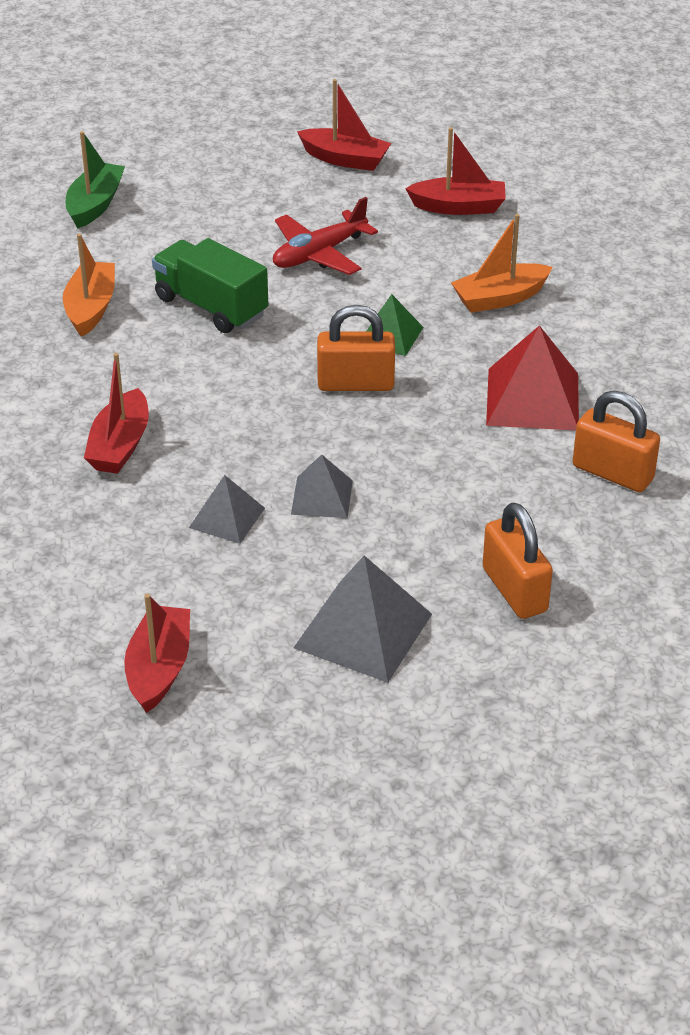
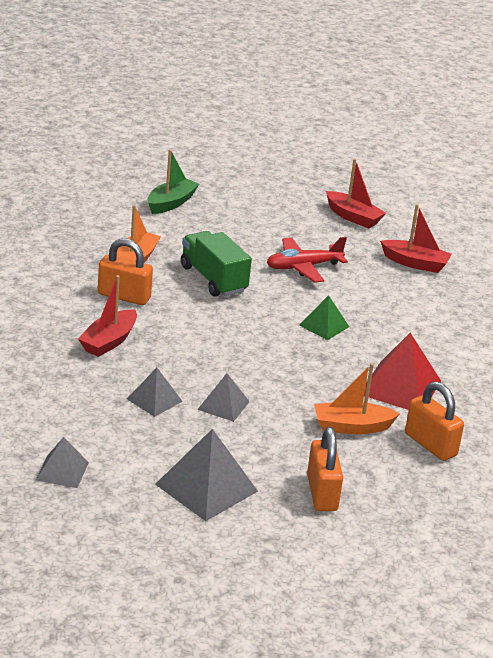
camera: 15 degrees right, 10 degrees down
(159, 668) = (62, 471): red boat -> grey pyramid
(355, 384) = (284, 347): orange padlock -> orange padlock (124, 296)
(500, 298) = (412, 323): orange boat -> orange boat (351, 427)

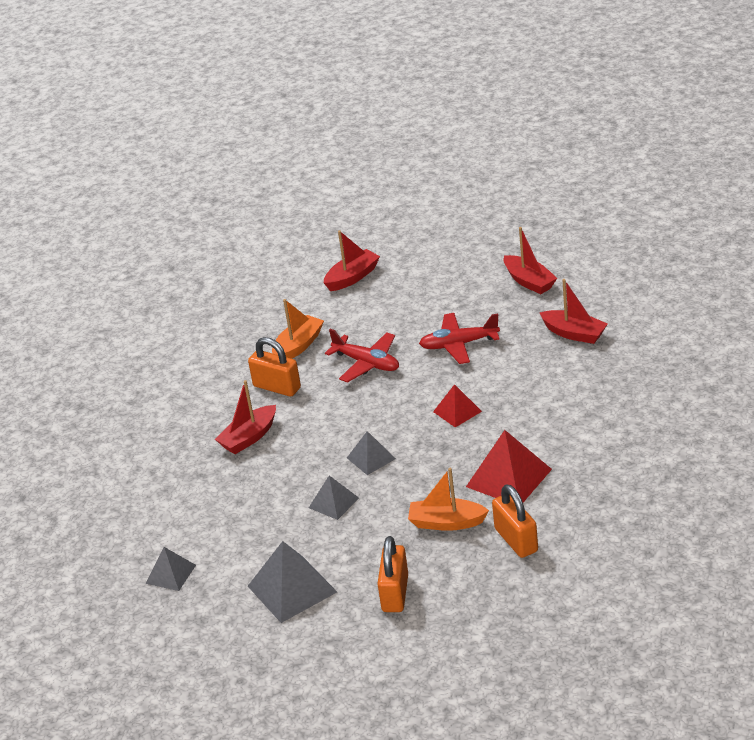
camera: 20 degrees right, 5 degrees up
(154, 400) = (272, 499): grey pyramid -> grey pyramid (371, 458)
(171, 203) = (352, 277): green boat -> red boat
(213, 279) = (367, 363): green truck -> red plane
(324, 326) = (457, 411): green pyramid -> red pyramid

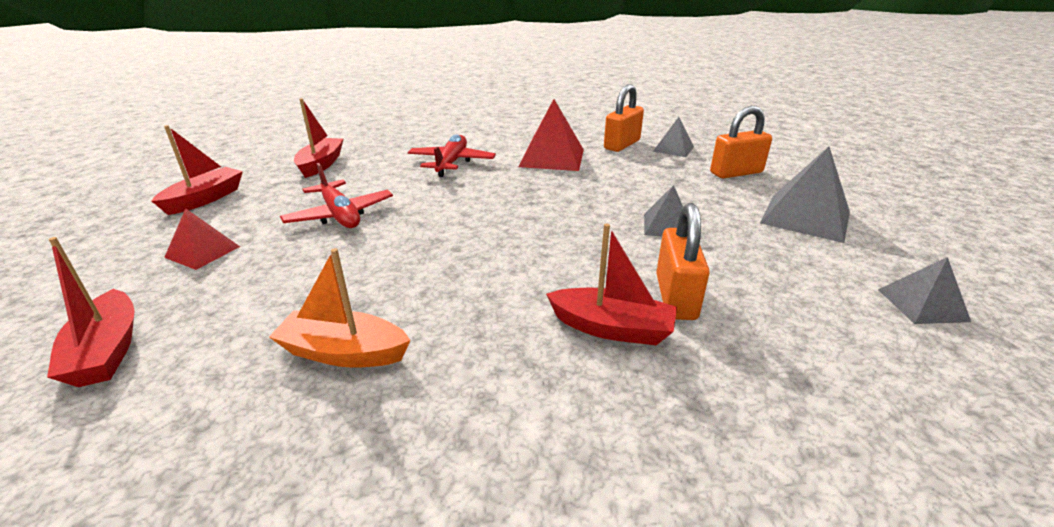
camera: 120 degrees left, 5 degrees down
(277, 387) = (472, 340): orange padlock -> orange padlock (675, 297)
(352, 277) = (107, 351): red boat -> red boat turned 135 degrees counterclockwise
(367, 363) = (388, 269): red plane -> red plane (451, 163)
(371, 458) = (577, 222): grey pyramid -> grey pyramid (673, 149)
(446, 522) = (631, 170): orange boat -> none
(457, 411) = (469, 193): red pyramid -> red pyramid (202, 252)

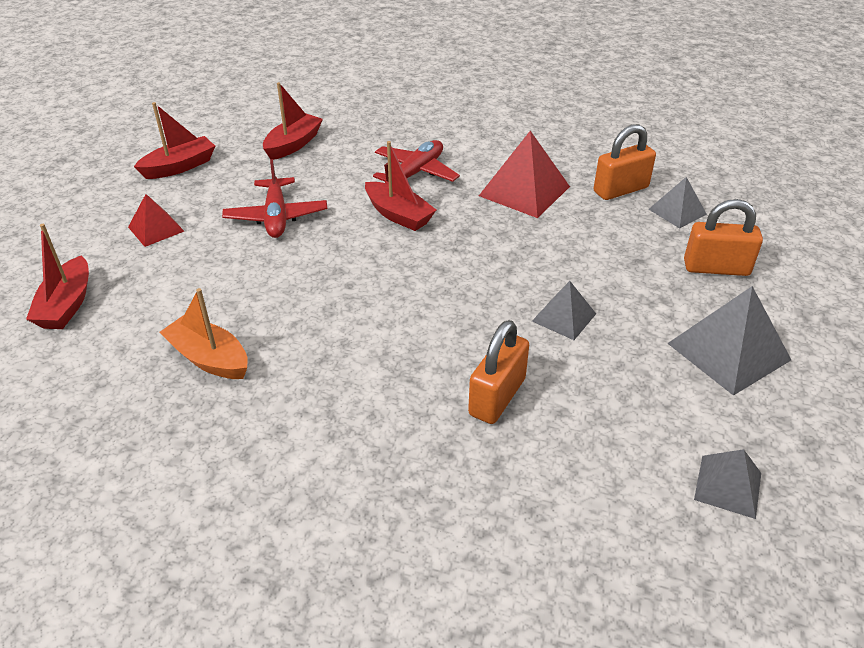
camera: 25 degrees right, 10 degrees up
(612, 328) = (416, 407): red boat -> red boat (398, 215)

